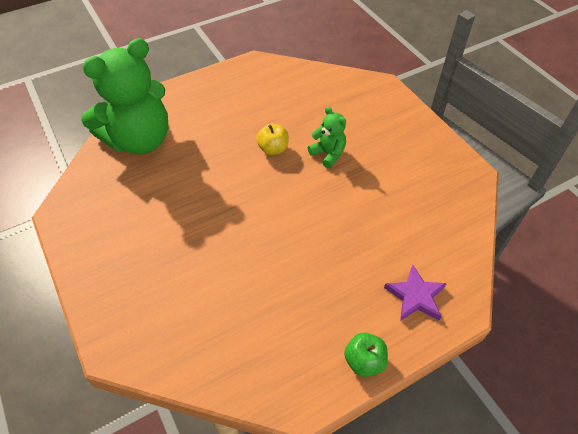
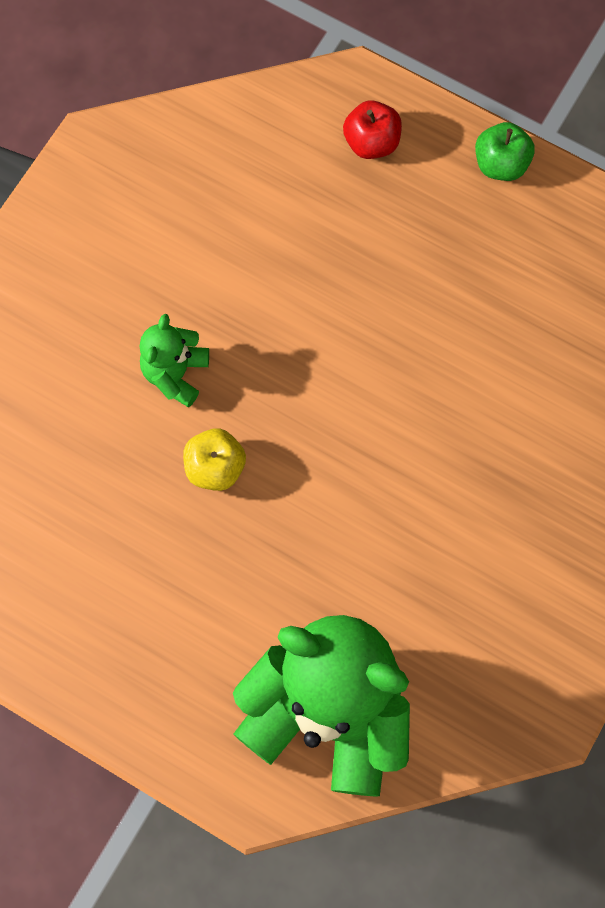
camera: 120 degrees left, 20 degrees up
(415, 296) = (371, 142): purple star -> red apple

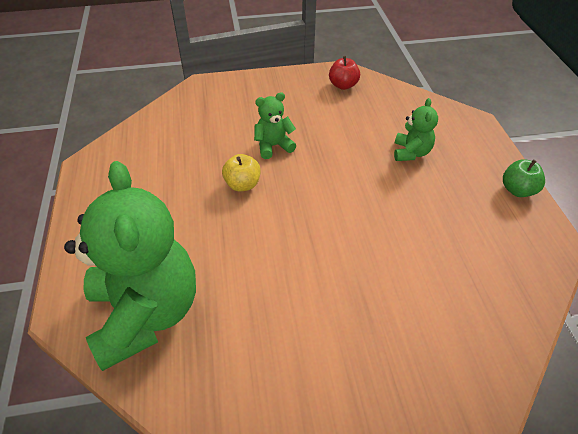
camera: 50 degrees right, 25 degrees down
(339, 217) = (411, 152): none -> green teddy bear
(371, 142) = (458, 141): red apple -> red apple (343, 85)

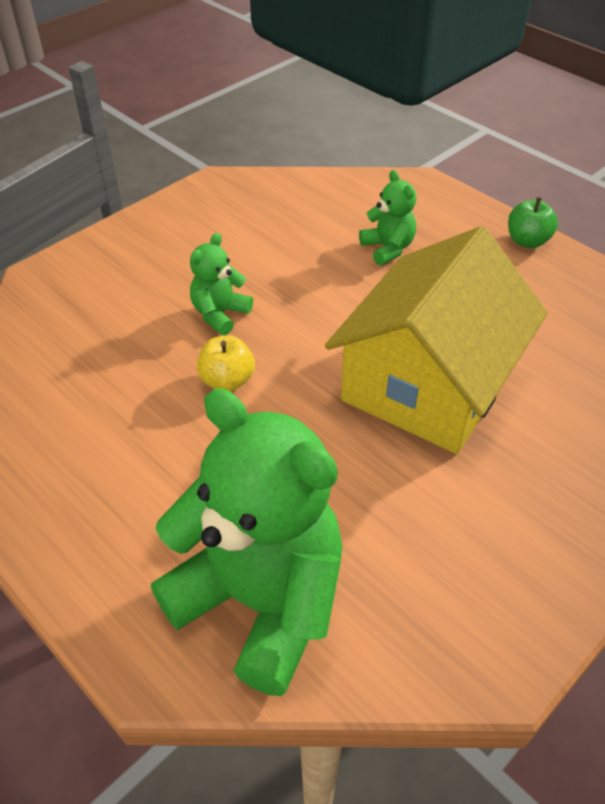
camera: 35 degrees left, 0 degrees up
(343, 85) = (235, 200): red apple -> none
(358, 247) = (428, 383): none -> yellow house

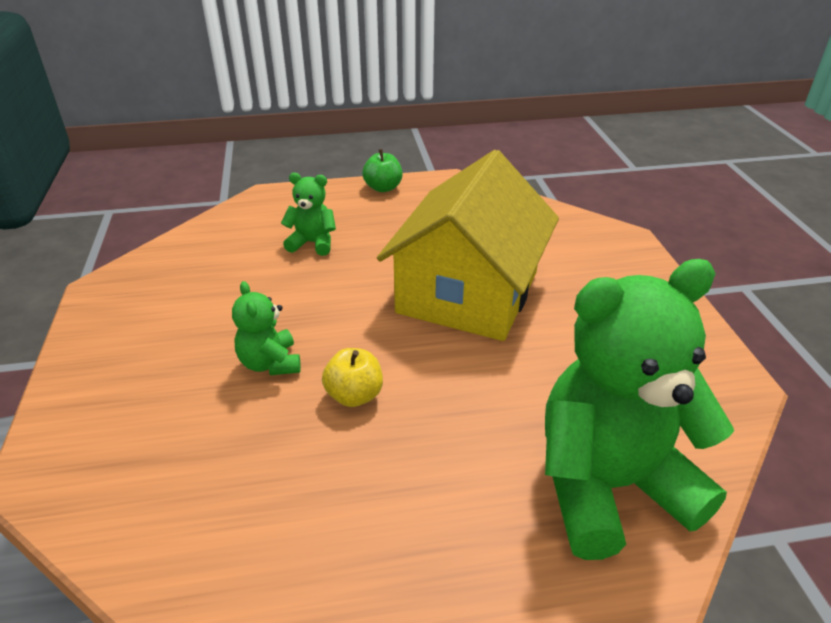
camera: 55 degrees left, 10 degrees down
(428, 383) = (468, 292): yellow house -> yellow house turned 45 degrees clockwise

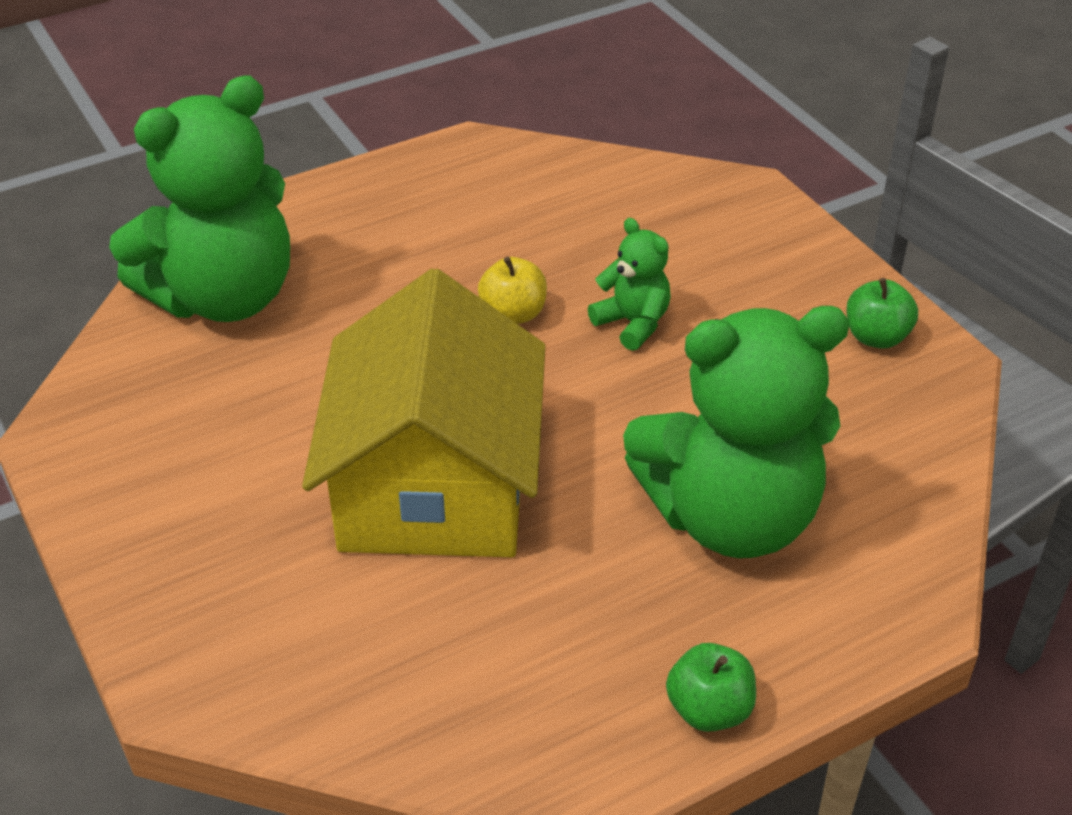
camera: 160 degrees right, 5 degrees up
(121, 311) = (876, 337): none -> green apple
(312, 243) = (731, 517): green teddy bear -> green teddy bear, size x2.23

